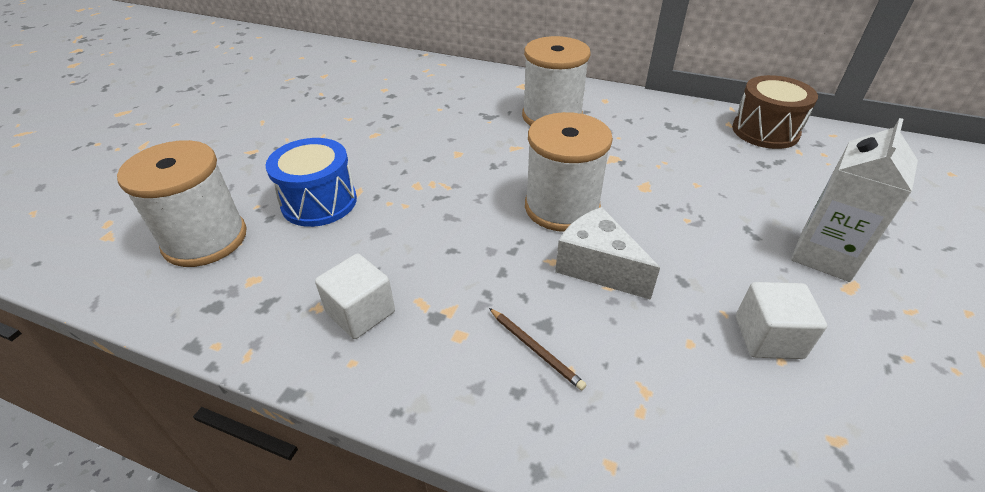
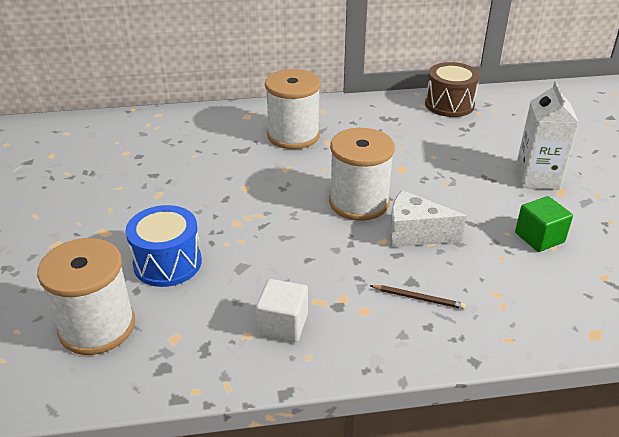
camera: 30 degrees left, 5 degrees down
(768, 337) = (539, 237): white cube -> green cube

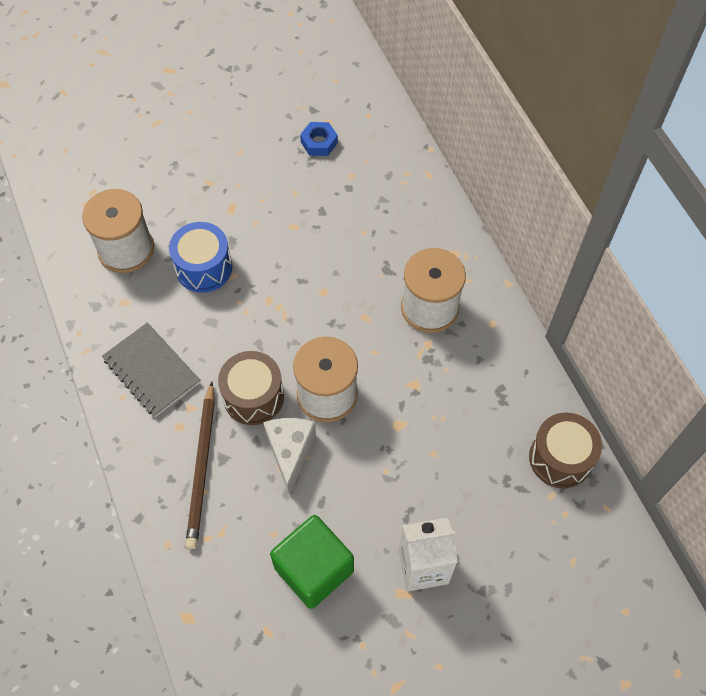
camera: 75 degrees right, 25 degrees up
(71, 164) = (319, 142): none -> blue nut
(283, 325) = (151, 371): white cube -> grey notebook
(345, 249) = (253, 397): none -> brown drum
(418, 298) = (202, 466): brown pencil -> brown pencil, size x2.08
(539, 237) = (314, 569): green cube -> green cube, size x1.59

